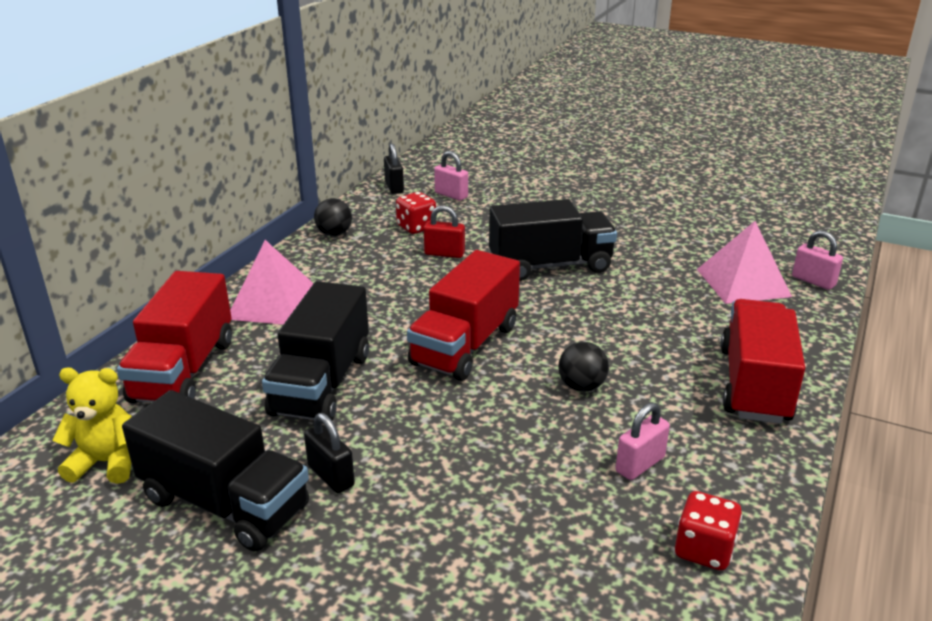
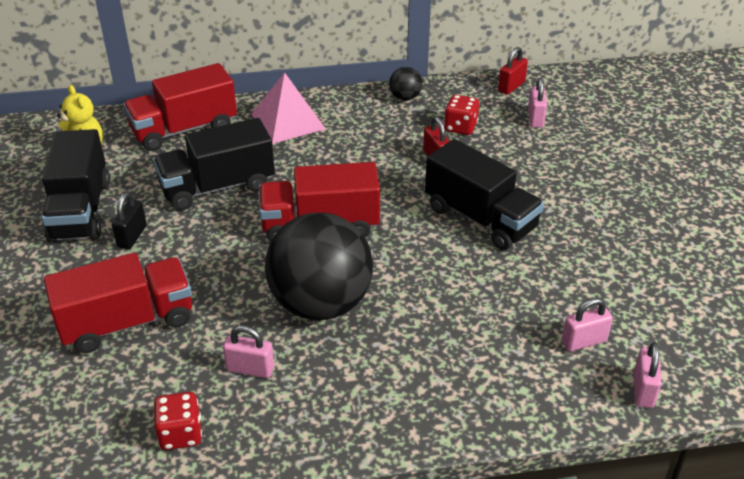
camera: 55 degrees right, 10 degrees up
(394, 187) = (511, 86): black padlock -> red padlock
(581, 386) = (321, 303): black ball -> black ball, size x2.44
(743, 282) = (584, 341): pink pyramid -> pink padlock
(754, 384) = (413, 400): red truck -> red truck (127, 322)

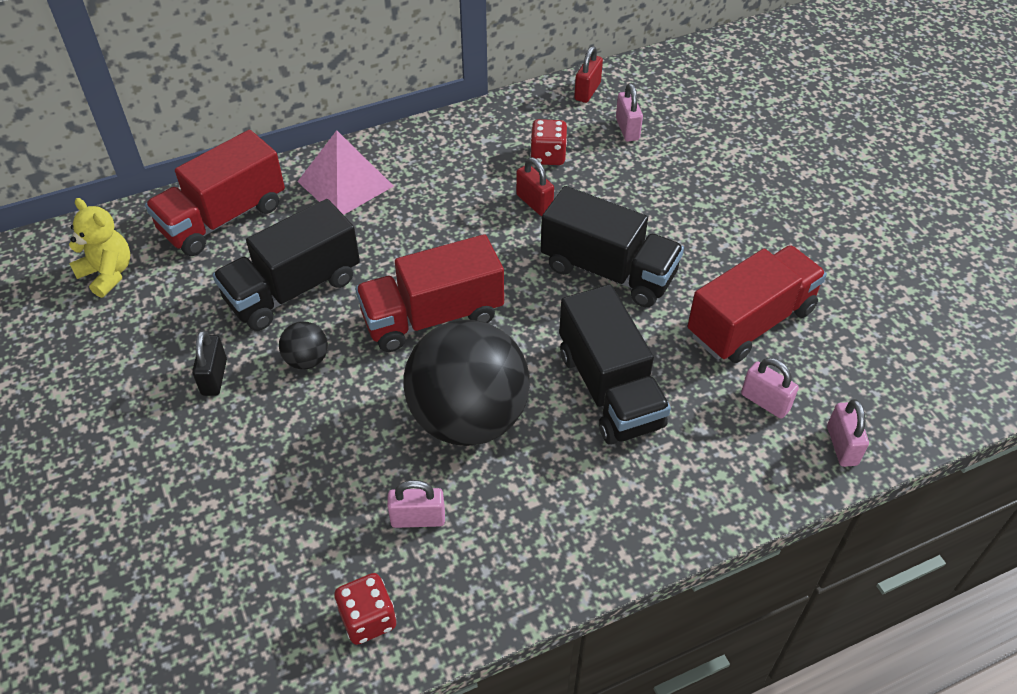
camera: 15 degrees left, 10 degrees up
(80, 210) = (136, 355): black truck -> black truck (610, 389)
(127, 322) = (252, 492): red truck -> red truck (750, 322)
(405, 97) = (472, 127): black ball -> black ball (307, 360)
(584, 341) = (765, 402): pink padlock -> pink padlock turned 75 degrees clockwise

